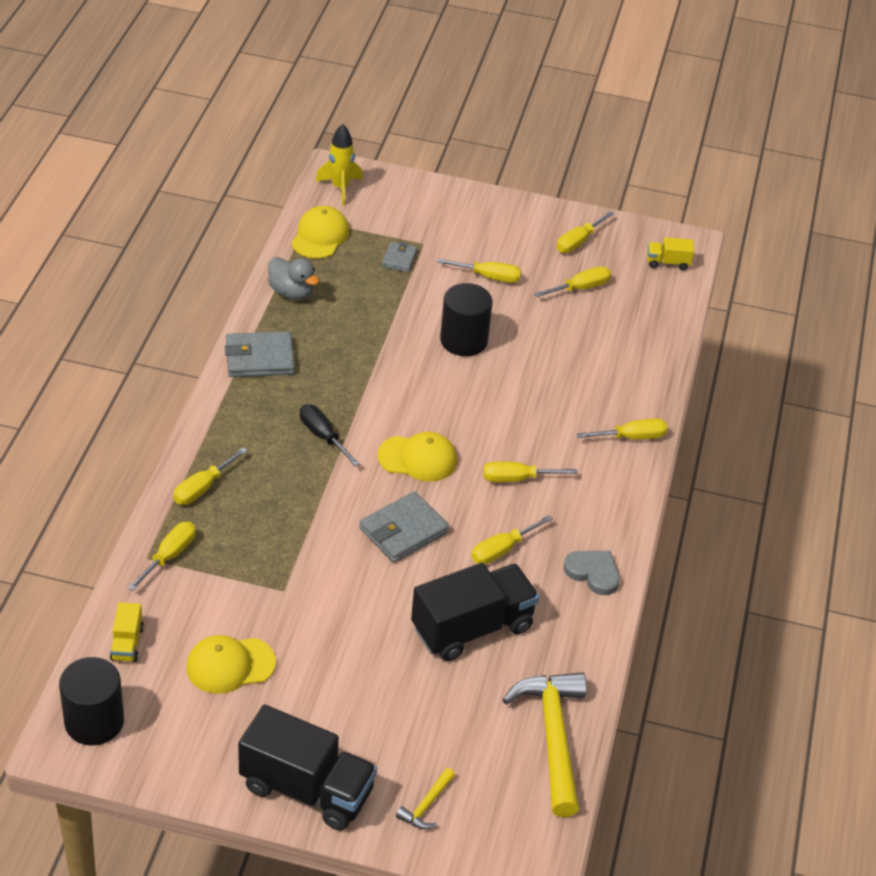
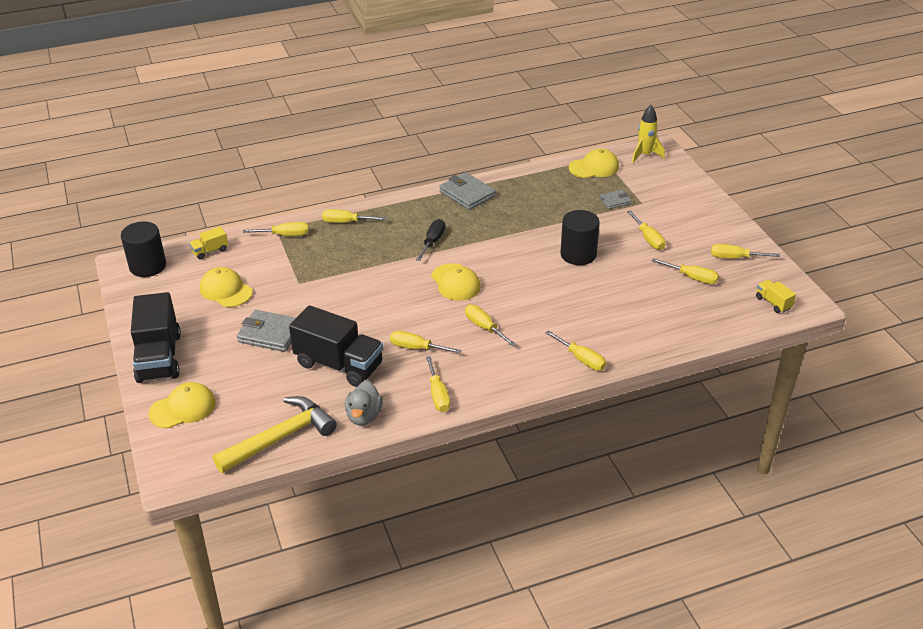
camera: 60 degrees right, 5 degrees down
(292, 292) = (534, 180): grey duck -> grey duck (364, 416)
(403, 531) = (390, 303): grey wallet -> grey wallet (270, 334)
(426, 805) = (183, 408): yellow hammer -> yellow cap
(593, 573) = (438, 395): grey heart -> yellow screwdriver

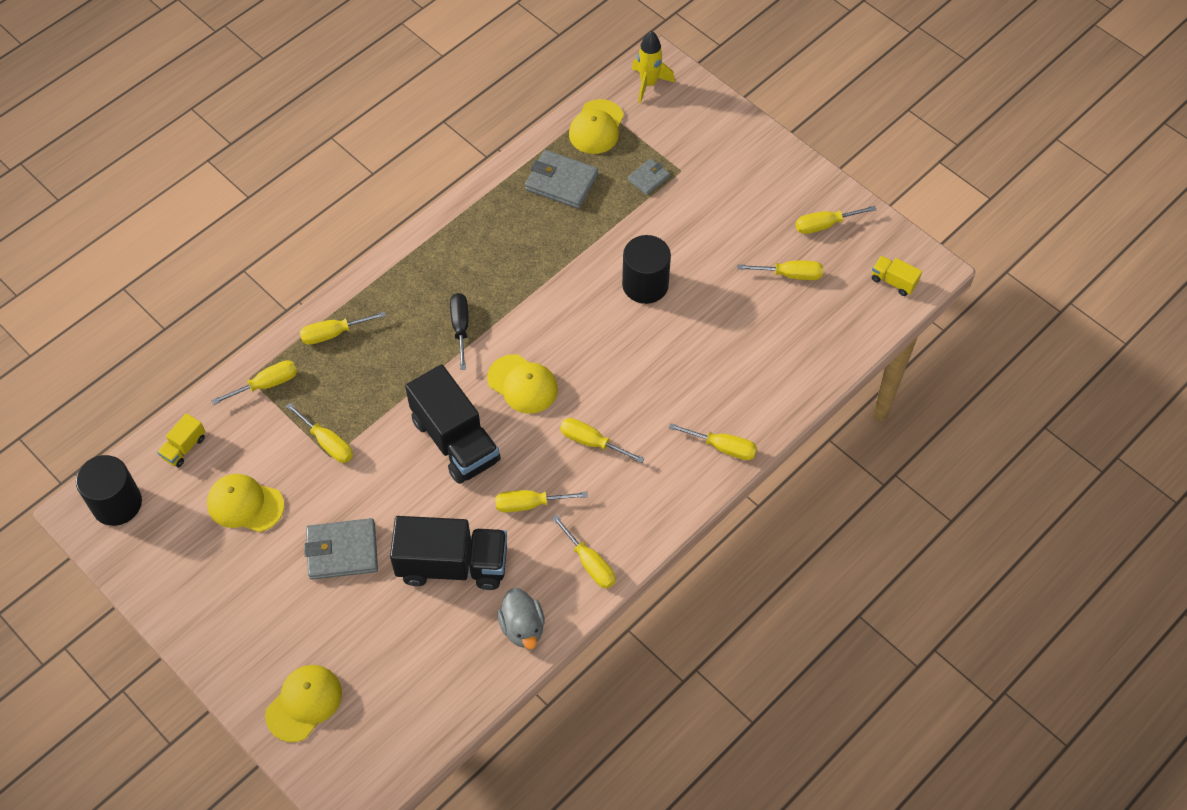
camera: 25 degrees left, 20 degrees up
(159, 357) = (227, 641): black truck -> black truck (455, 440)
(280, 438) = (445, 697): yellow hammer -> none
(467, 194) = (461, 229): grey wallet -> grey wallet (561, 182)
(594, 167) = (596, 127): yellow cap -> yellow cap turned 150 degrees clockwise
(648, 239) = (715, 229): yellow screwdriver -> yellow screwdriver (327, 443)

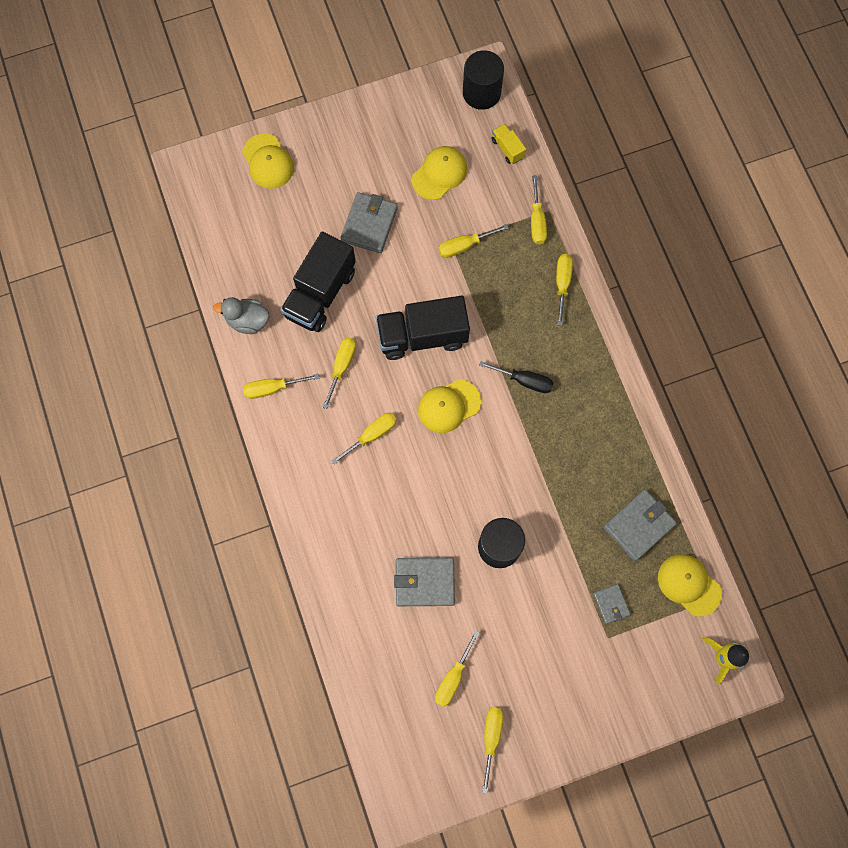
camera: 115 degrees right, 15 degrees up
(716, 333) = (424, 582): none -> grey wallet
(723, 447) = (317, 534): yellow screwdriver -> none
(893, 281) = (404, 767): yellow truck -> none

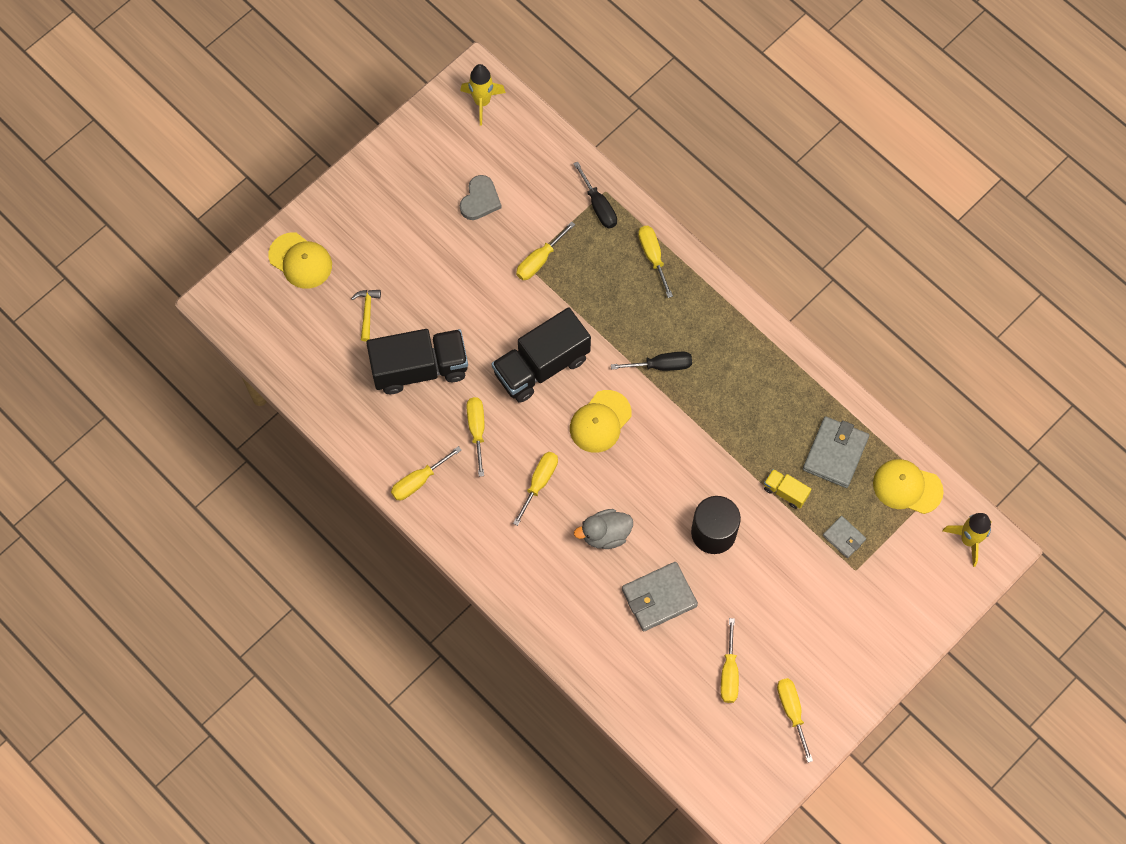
camera: 25 degrees left, 5 degrees down
(247, 321) = (360, 426): grey duck -> grey duck (605, 534)
(301, 227) = (367, 312): none -> yellow hammer
(320, 293) = (420, 368): black truck -> black truck turned 105 degrees counterclockwise
(369, 224) = (434, 279): grey wallet -> none
(439, 174) = (480, 200): yellow cap -> grey heart
(481, 93) = (482, 102): black cylinder -> yellow rocket
(507, 149) = (535, 147): yellow truck -> yellow truck (785, 492)
(537, 221) = (598, 206): yellow screwdriver -> black screwdriver

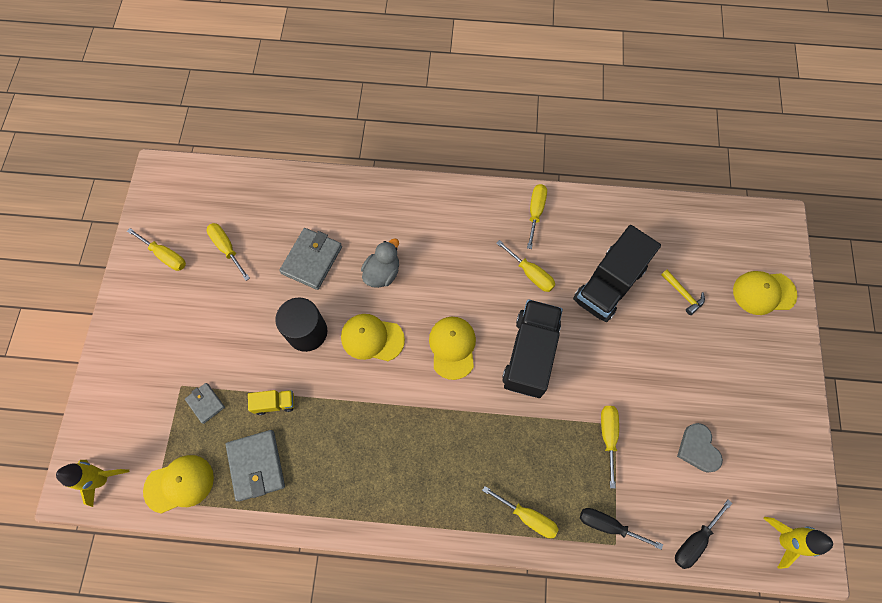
camera: 140 degrees right, 0 degrees up
(539, 482) = (457, 272): yellow screwdriver -> none
(661, 365) = (444, 427): black screwdriver -> black screwdriver (694, 541)
(661, 483) = (372, 338): none -> yellow cap
(844, 537) = (205, 403): grey wallet -> grey wallet turned 45 degrees clockwise

